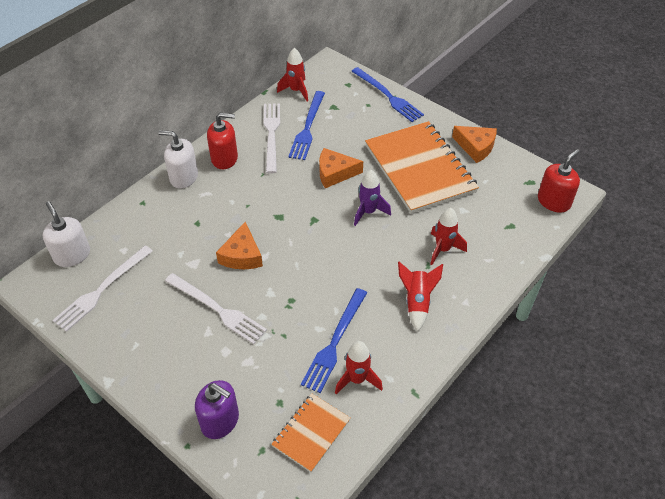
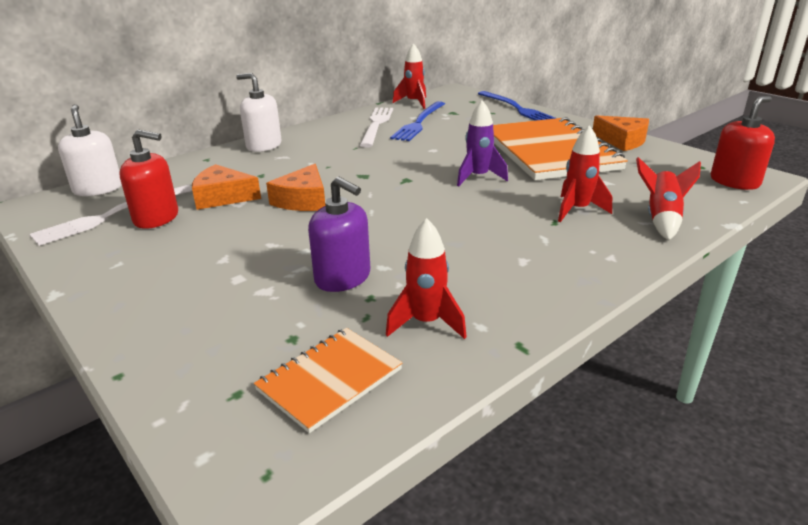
camera: 10 degrees right, 20 degrees down
(217, 309) = (247, 240): white fork -> none
(220, 421) = (187, 350): purple soap dispenser -> purple soap dispenser (343, 278)
(224, 158) = (316, 136): red soap dispenser -> red soap dispenser (156, 218)
(335, 173) = (443, 150): orange cheese -> orange cheese (223, 197)
(335, 342) = (402, 281): blue fork -> none
(417, 302) = (535, 252): red rocket -> red rocket (661, 219)

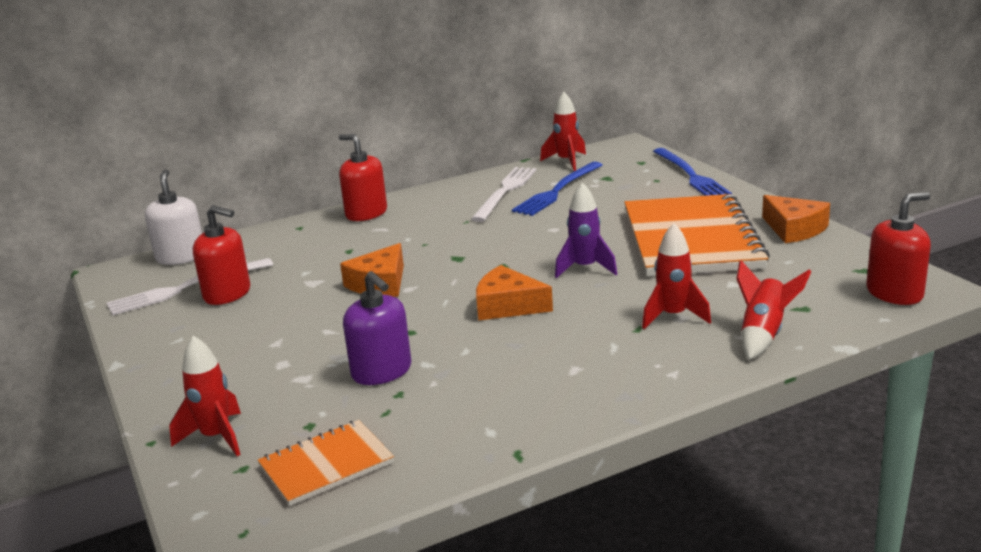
camera: 15 degrees right, 5 degrees down
(223, 197) = (300, 274): orange cheese -> orange cheese (507, 306)
(263, 145) = (366, 213): white soap dispenser -> red soap dispenser
(426, 323) = (439, 423): red rocket -> red rocket (216, 437)

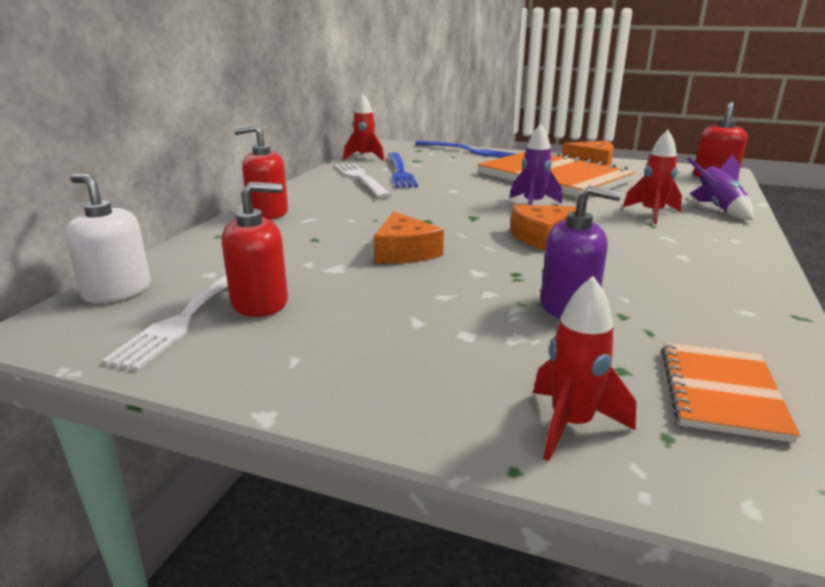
camera: 45 degrees left, 0 degrees up
(763, 334) = (718, 209): red rocket -> purple rocket

